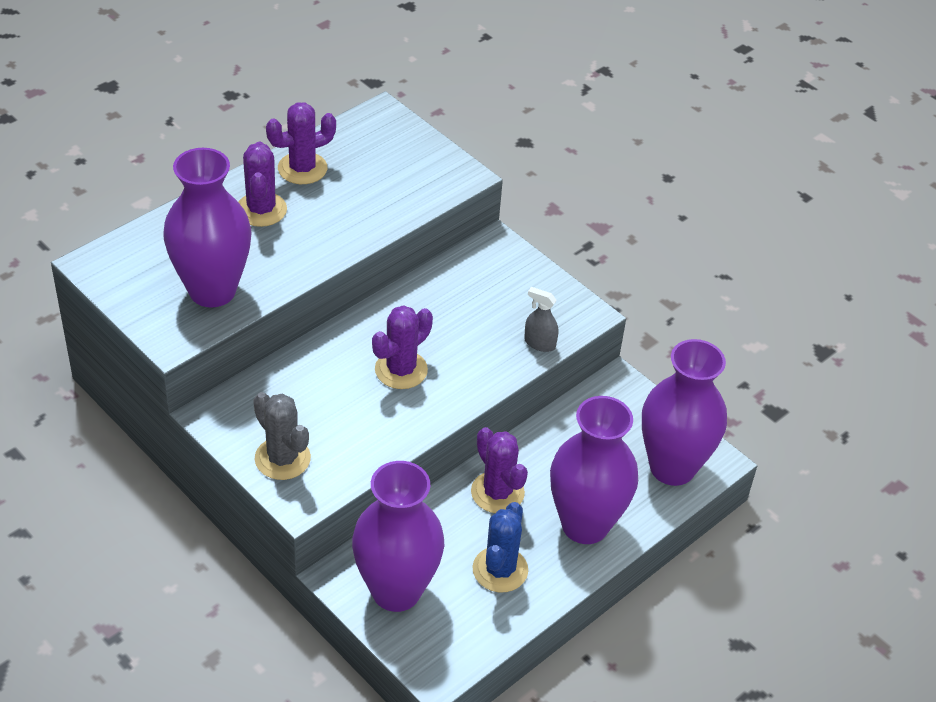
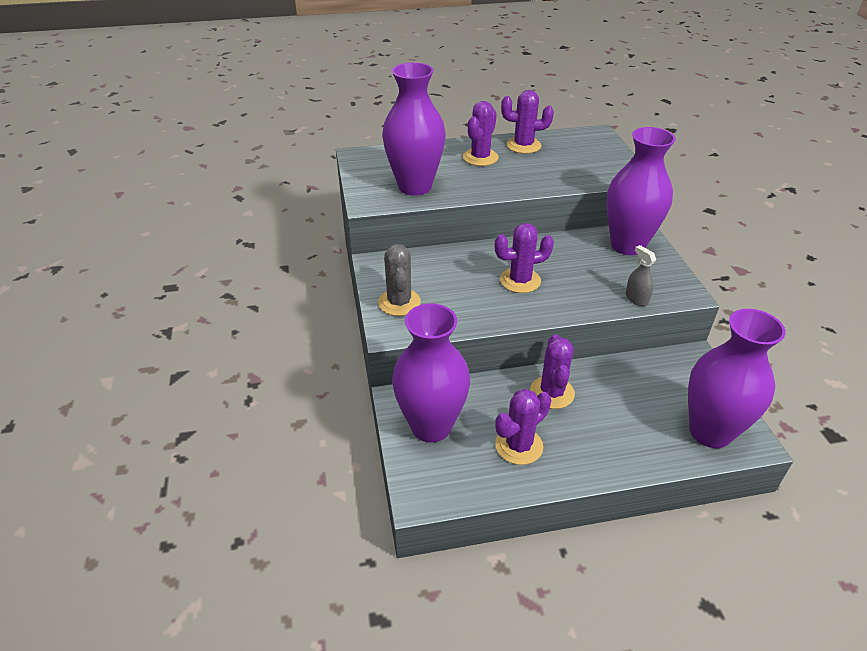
camera: 35 degrees right, 5 degrees down
(500, 570) = (519, 446): blue cactus -> purple cactus
(585, 525) = (609, 443): purple vase -> purple vase (627, 245)

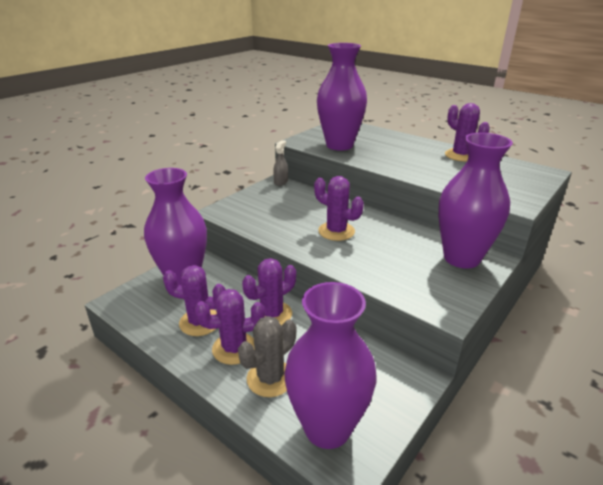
camera: 50 degrees right, 10 degrees down
(399, 302) = (250, 202): grey cactus -> grey cactus (270, 378)
(480, 157) = (413, 149): purple cactus -> purple cactus (234, 348)
(636, 299) = (396, 288): grey spray bottle -> grey spray bottle (281, 182)

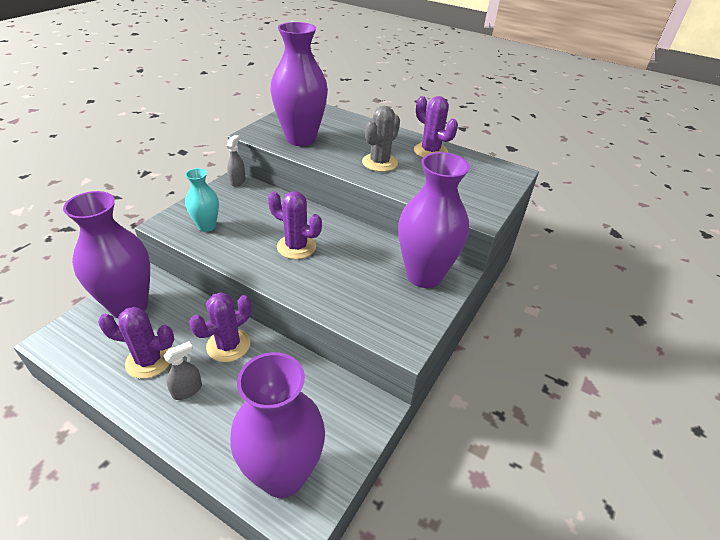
camera: 10 degrees left, 10 degrees up
(234, 348) = (187, 390): purple cactus -> grey spray bottle
(255, 213) = (207, 226): none -> turquoise vase
(270, 378) = (225, 423): grey cactus -> grey cactus (379, 163)

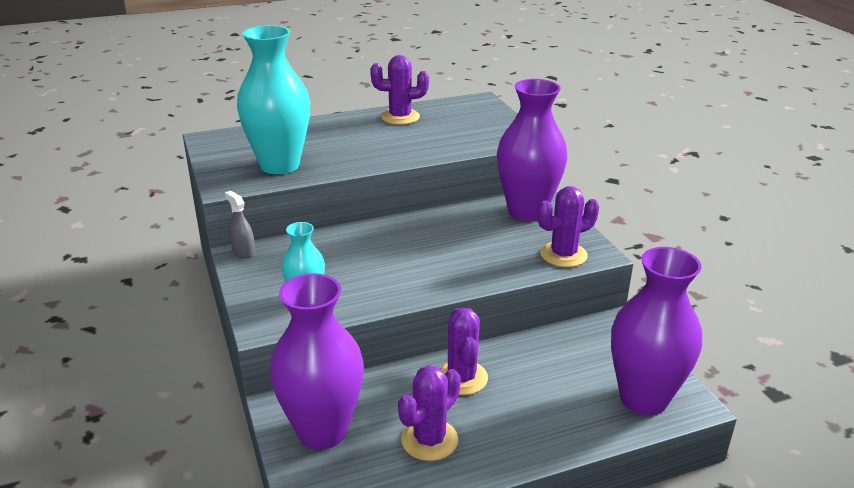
camera: 50 degrees left, 10 degrees down
(187, 390) = (498, 425): grey spray bottle -> none
(296, 247) = (411, 257): purple cactus -> purple cactus (563, 255)
(301, 139) = (280, 165): purple vase -> turquoise vase
(379, 163) = (385, 145): grey cactus -> none

